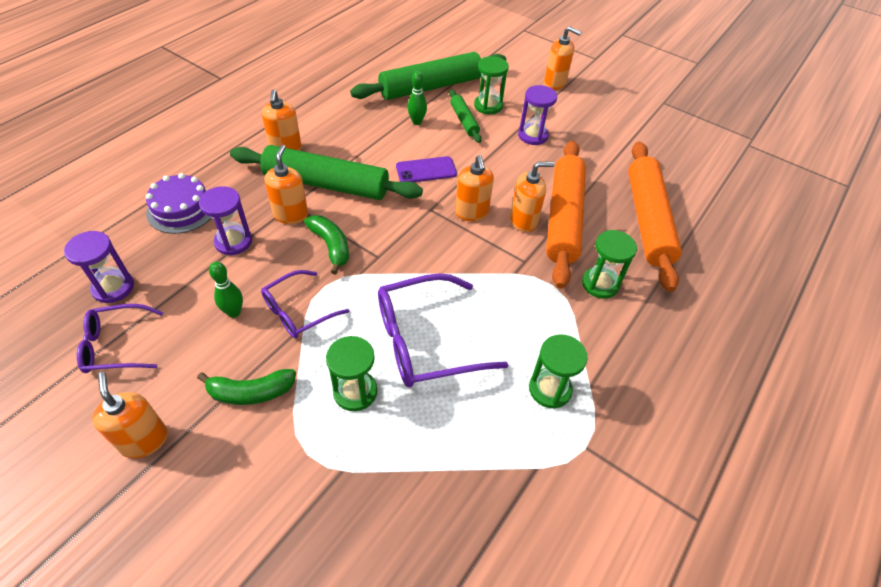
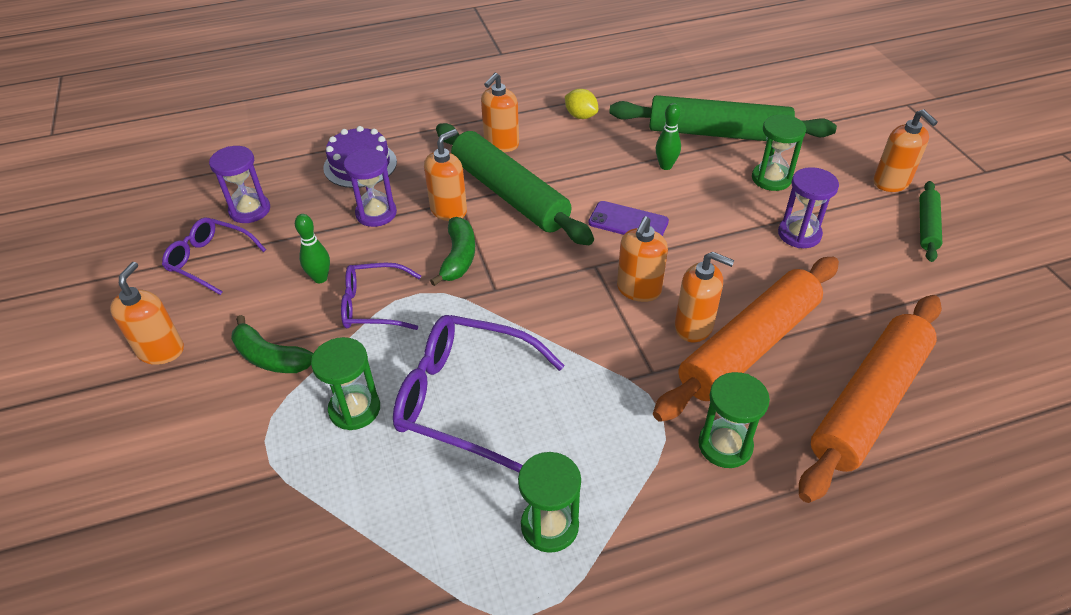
camera: 40 degrees right, 5 degrees down
(327, 106) = (581, 116): none -> yellow lemon
(464, 120) = (724, 185): green rolling pin -> green rolling pin (927, 226)

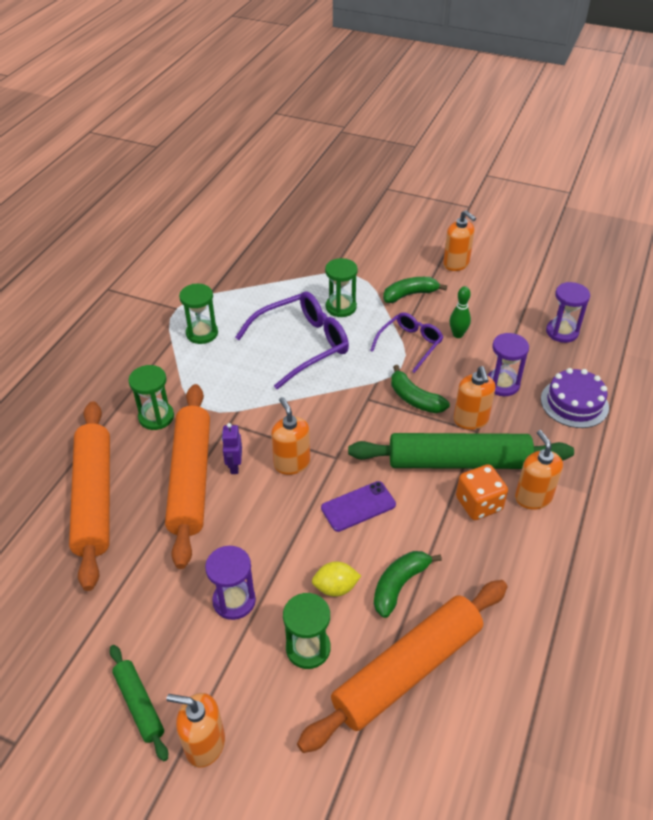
camera: 130 degrees right, 0 degrees up
(210, 260) = (520, 301): purple glasses -> none
(541, 165) = (478, 504): none -> orange dice
(581, 116) = (531, 581): yellow lemon -> yellow lemon (335, 587)
(665, 166) = (399, 585): green bowling pin -> green banana
(694, 326) = (234, 466): orange soap dispenser -> purple robot
(717, 133) = (407, 669): green rolling pin -> orange rolling pin

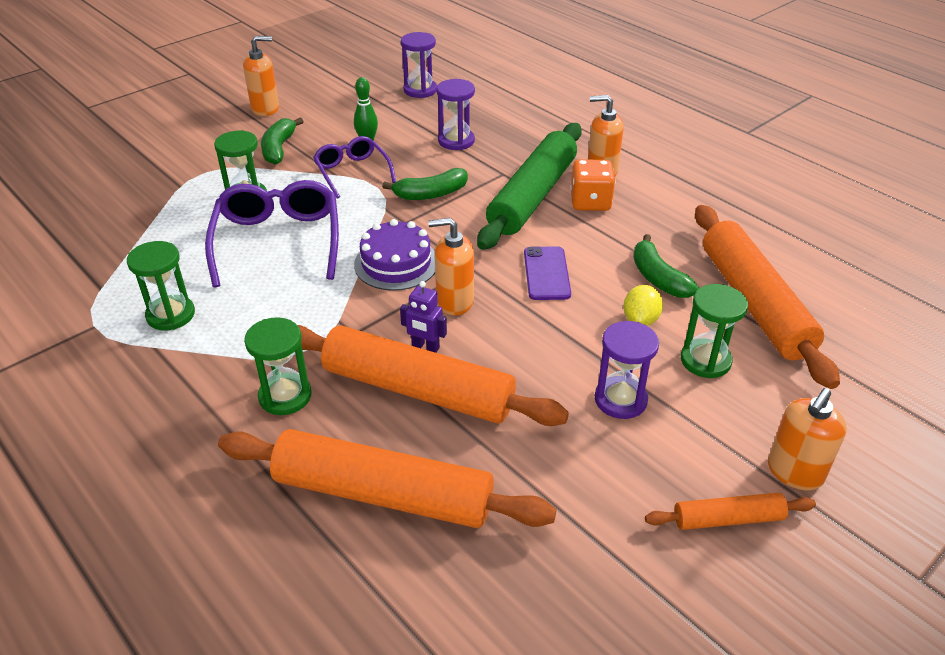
camera: 65 degrees left, 5 degrees down
(139, 704) = (728, 519): green rolling pin -> orange rolling pin
(471, 420) = (486, 172): orange soap dispenser -> none
(574, 403) = (510, 115): purple cake -> purple cake (396, 263)

